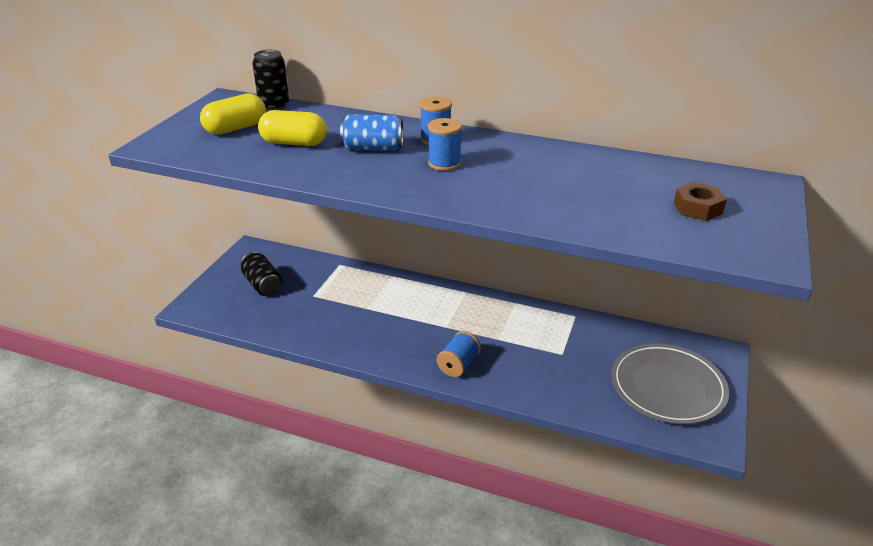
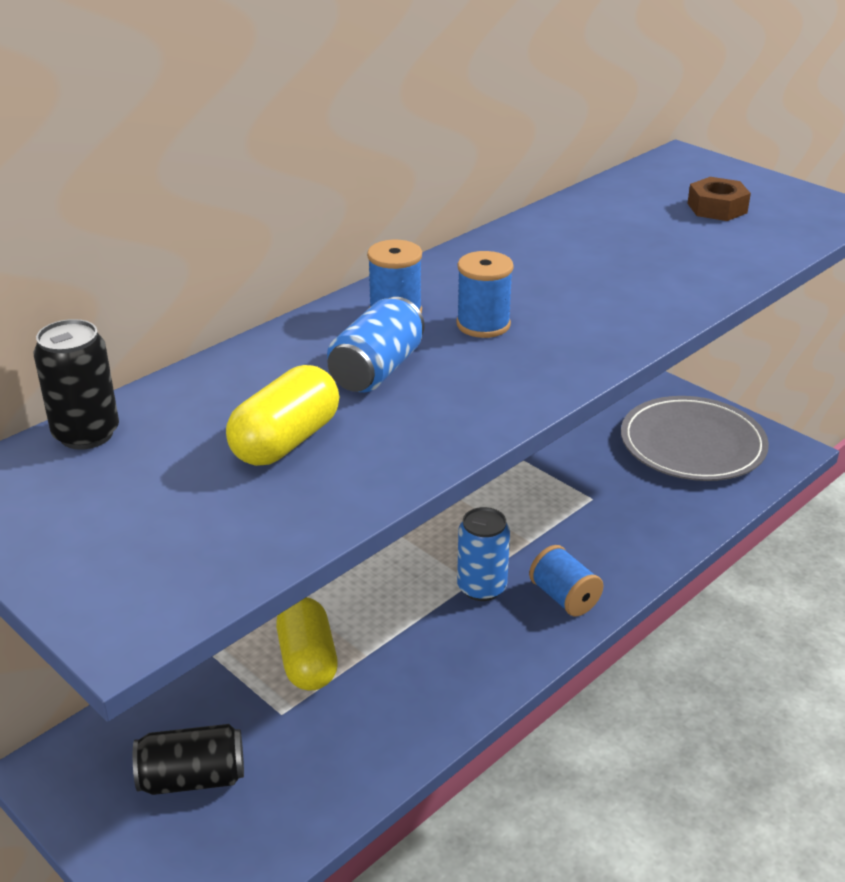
camera: 65 degrees left, 0 degrees up
(236, 128) = (150, 497): yellow capsule -> yellow capsule (308, 661)
(444, 331) = (481, 587): none -> blue can

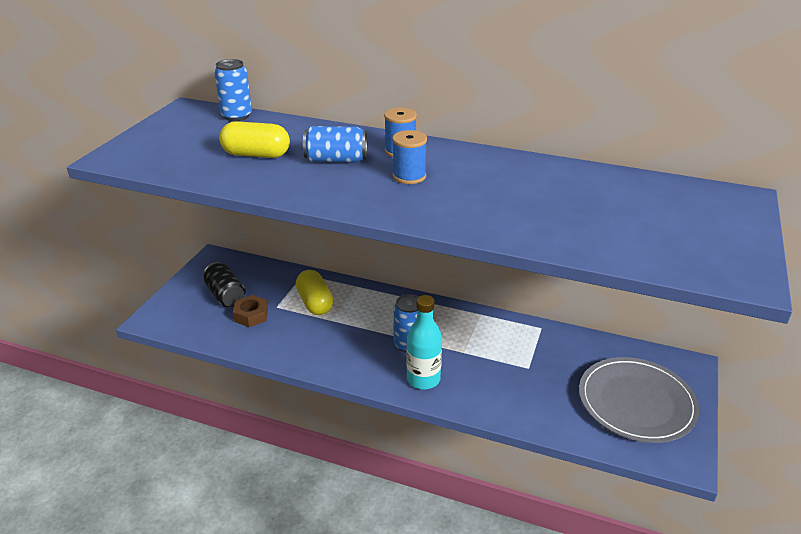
camera: 65 degrees right, 0 degrees up
(86, 434) = (236, 116): black can -> blue can
(308, 661) = (315, 303): yellow capsule -> yellow capsule turned 75 degrees counterclockwise
(564, 597) = (423, 379): blue spool -> turquoise bottle
(717, 208) = (669, 224): brown nut -> brown nut (251, 315)

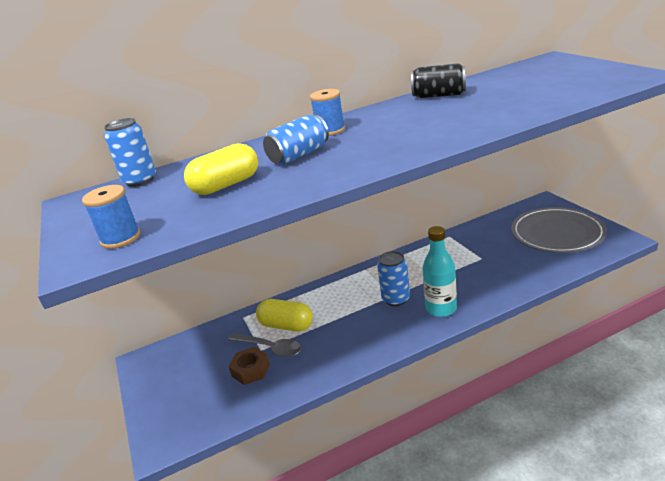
camera: 40 degrees left, 5 degrees down
(226, 295) = (202, 375): black can -> black can (439, 95)
(282, 310) = (270, 348): none -> grey spoon
(409, 176) = (373, 135): blue spool -> blue spool (121, 238)

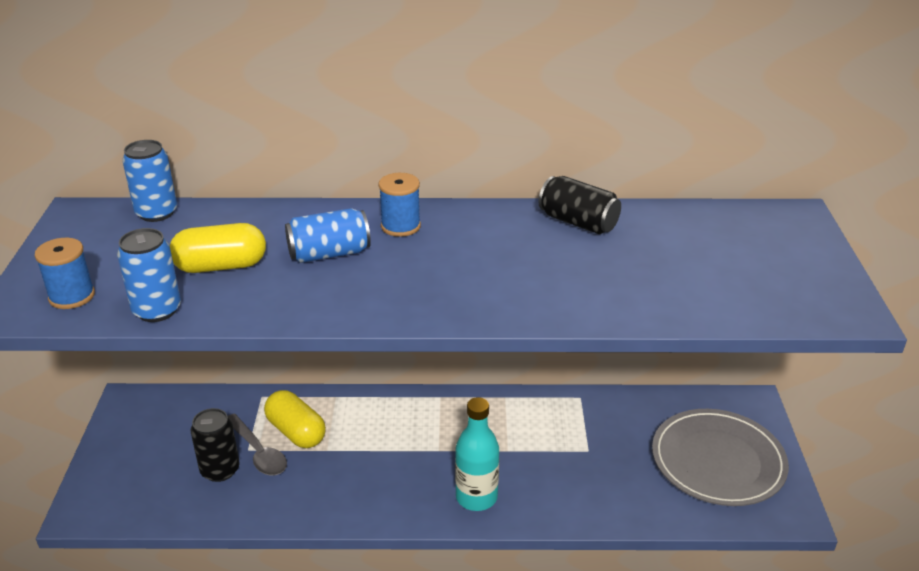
camera: 20 degrees right, 5 degrees up
(251, 370) = (220, 470): brown nut -> black can
(396, 299) = (439, 457): blue can -> blue can (157, 310)

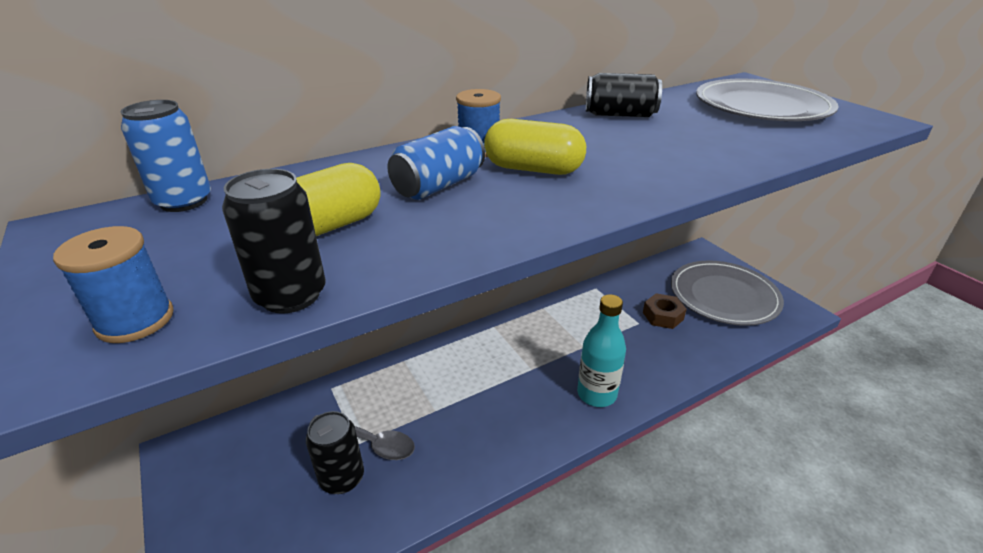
camera: 30 degrees left, 0 degrees up
(157, 310) = (291, 295): blue can -> black can
(296, 432) = (392, 406): yellow capsule -> yellow capsule (533, 169)
(622, 454) = (663, 316): none -> brown nut
(747, 255) = (762, 106): none -> grey plate

